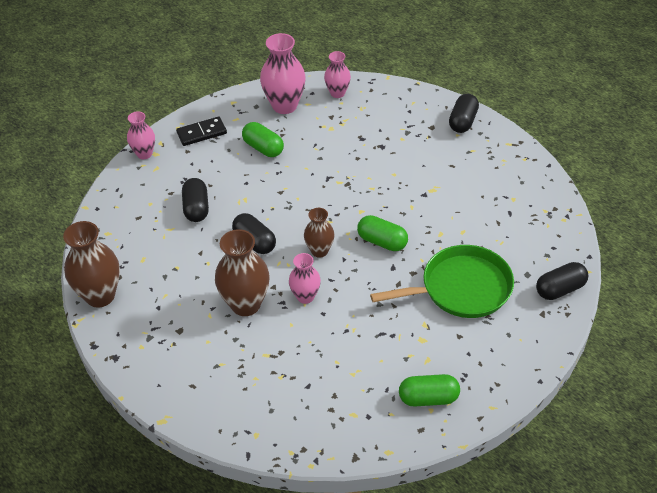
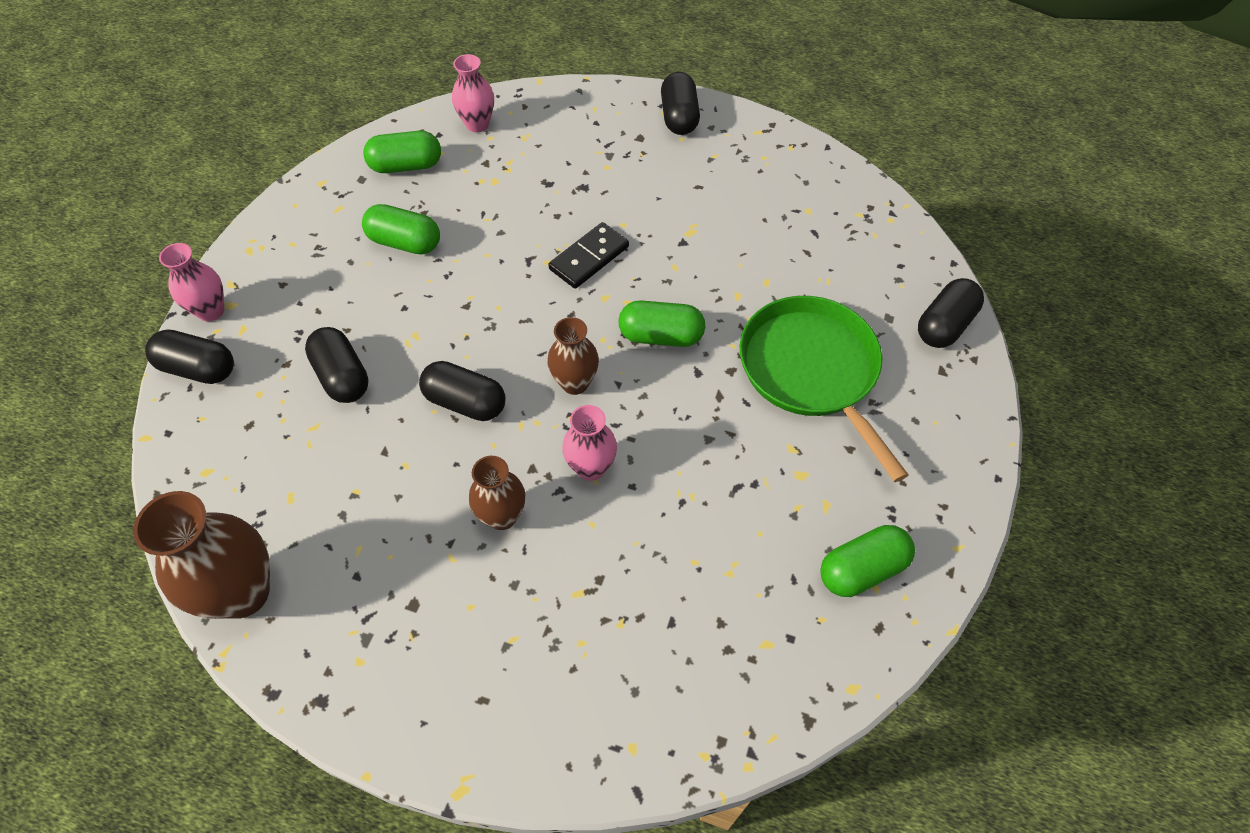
camera: 25 degrees left, 10 degrees up
(125, 181) = (198, 369): none -> black capsule
(201, 133) = (293, 247): black domino -> black domino (589, 258)
(245, 304) = (502, 516): brown vase -> brown vase, size x0.60
(284, 106) = (406, 166): pink vase -> green capsule
(461, 288) = (812, 371): green pan -> green pan turned 75 degrees counterclockwise

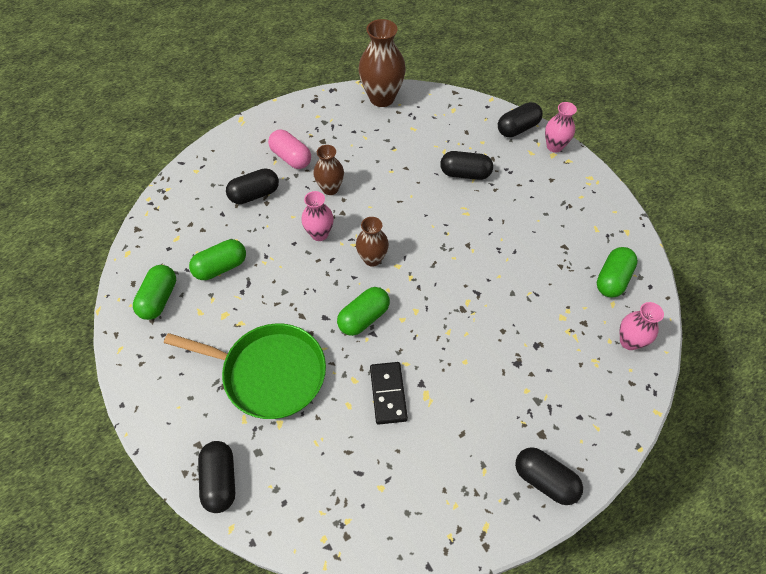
camera: 130 degrees right, 0 degrees up
(405, 242) = (541, 244): green capsule -> green capsule (221, 267)
(465, 402) = (404, 209): black capsule -> black capsule (254, 194)
(485, 621) = (291, 158): none -> pink capsule
(589, 258) = (452, 323): black domino -> black domino (388, 394)

